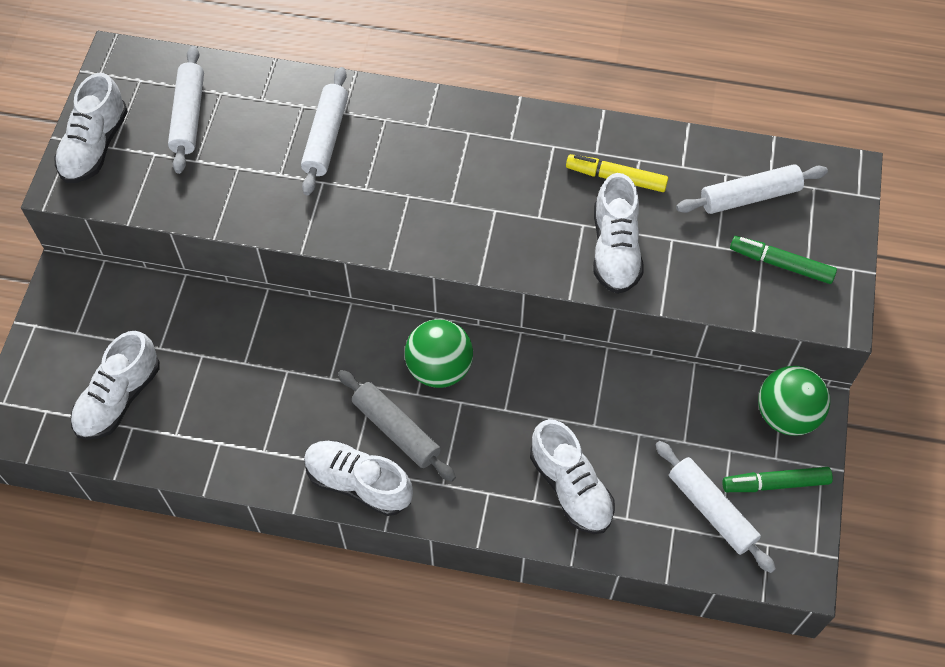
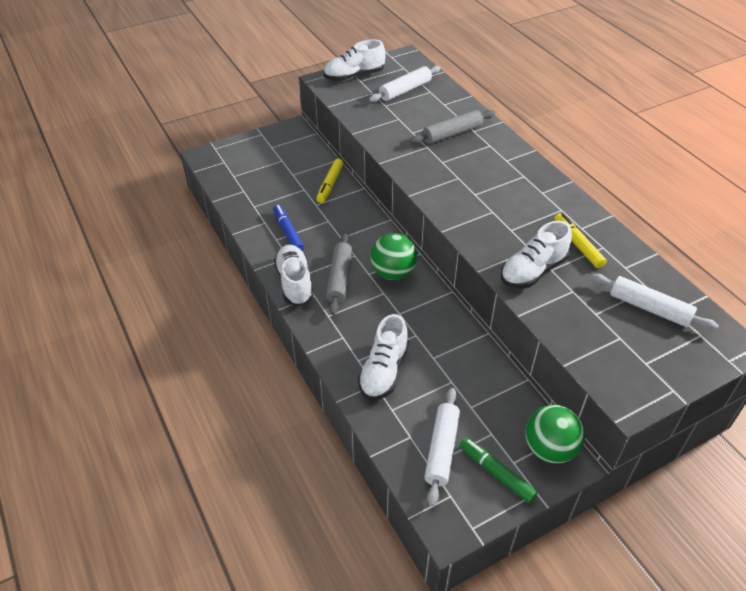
camera: 50 degrees right, 15 degrees down
(119, 398) = (253, 178): white shoe -> none
(223, 320) = (330, 184): none -> yellow marker
(264, 430) = (288, 232): none -> blue marker
(326, 137) = (452, 134): white rolling pin -> grey rolling pin
(781, 264) = (625, 351): green marker -> none

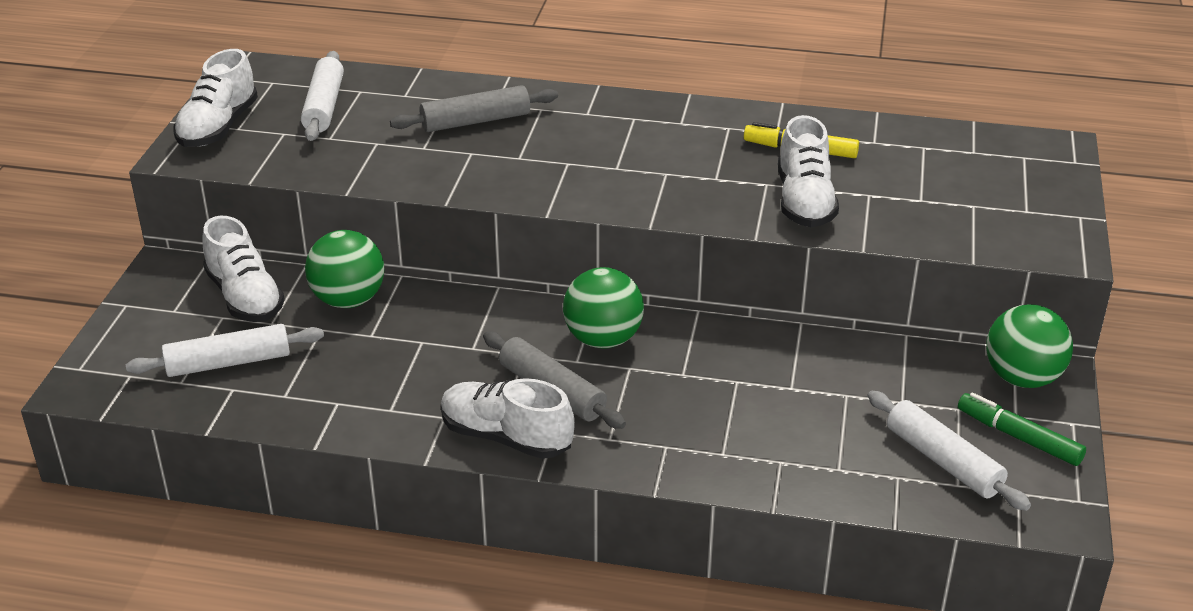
camera: 50 degrees left, 10 degrees down
(288, 232) = (392, 391): blue marker -> none
(330, 184) = (348, 300): yellow marker -> green ball
(383, 371) = (767, 441): white shoe -> white shoe (245, 297)
(452, 134) = (475, 121): grey rolling pin -> grey rolling pin turned 60 degrees clockwise
(496, 473) = (1019, 437): green marker -> green marker turned 45 degrees clockwise
(649, 308) = (952, 163): white rolling pin -> white rolling pin (228, 362)

